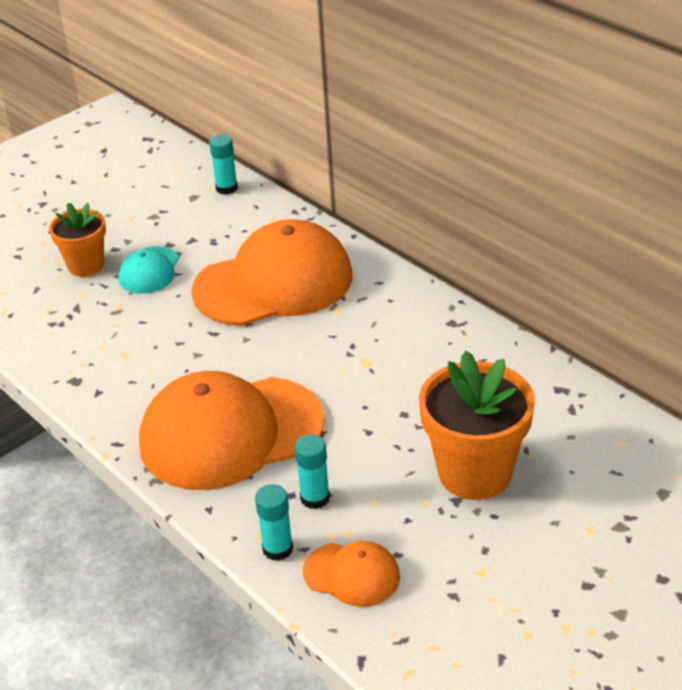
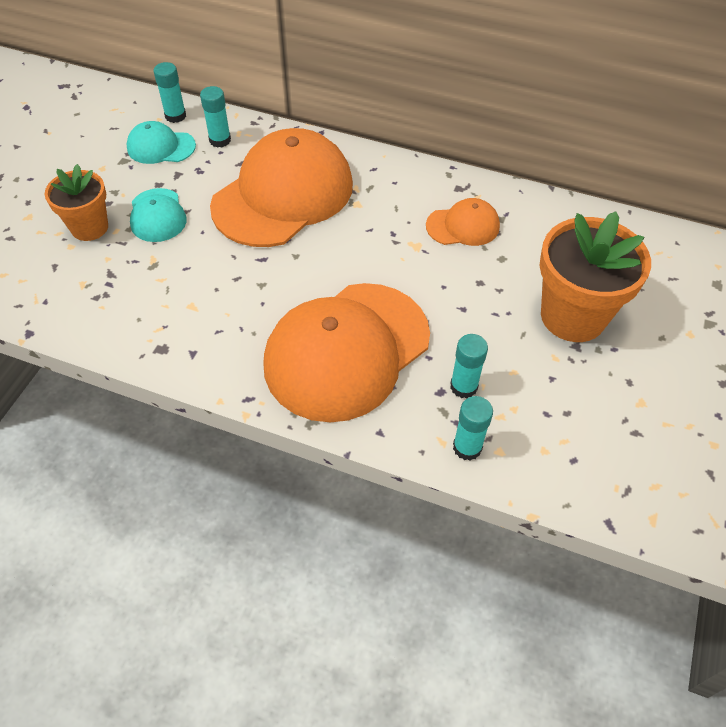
camera: 30 degrees left, 15 degrees up
(194, 212) = (161, 147): none -> turquoise cap
(251, 220) = (220, 140): none -> turquoise glue stick
(352, 574) = (545, 446): orange cap -> orange cap (463, 226)

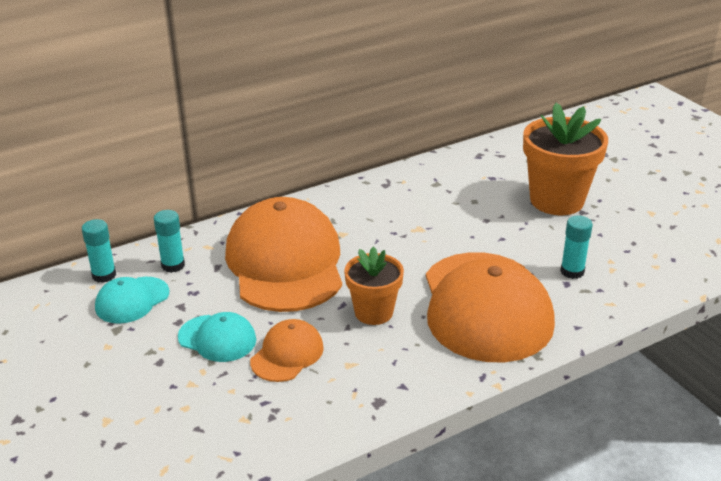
camera: 50 degrees left, 20 degrees down
(89, 227) = (177, 385): orange flower pot -> orange flower pot (373, 312)
(463, 226) = (425, 201): orange cap -> orange cap (287, 354)
(467, 447) = (625, 295): turquoise glue stick -> none

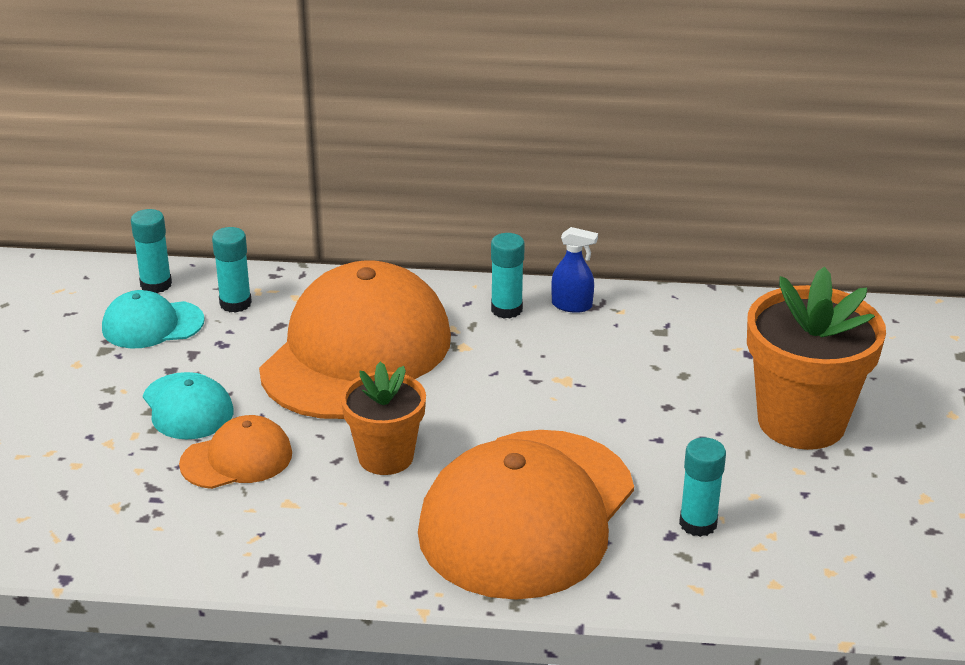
camera: 35 degrees right, 0 degrees up
(342, 204) = (506, 309): none -> turquoise glue stick
(374, 188) = (572, 305): none -> blue spray bottle

